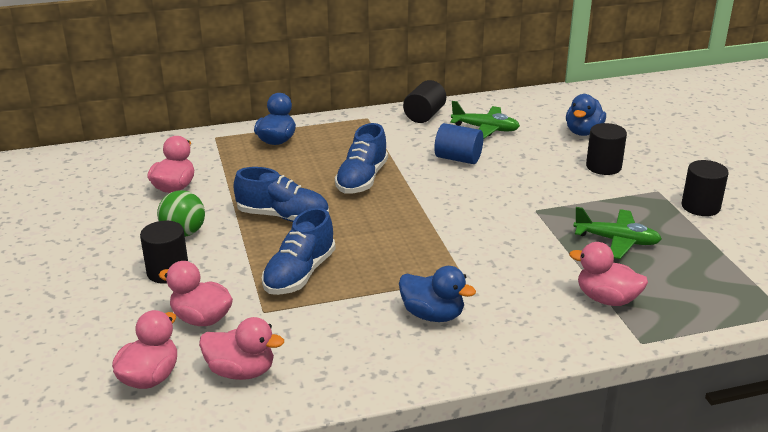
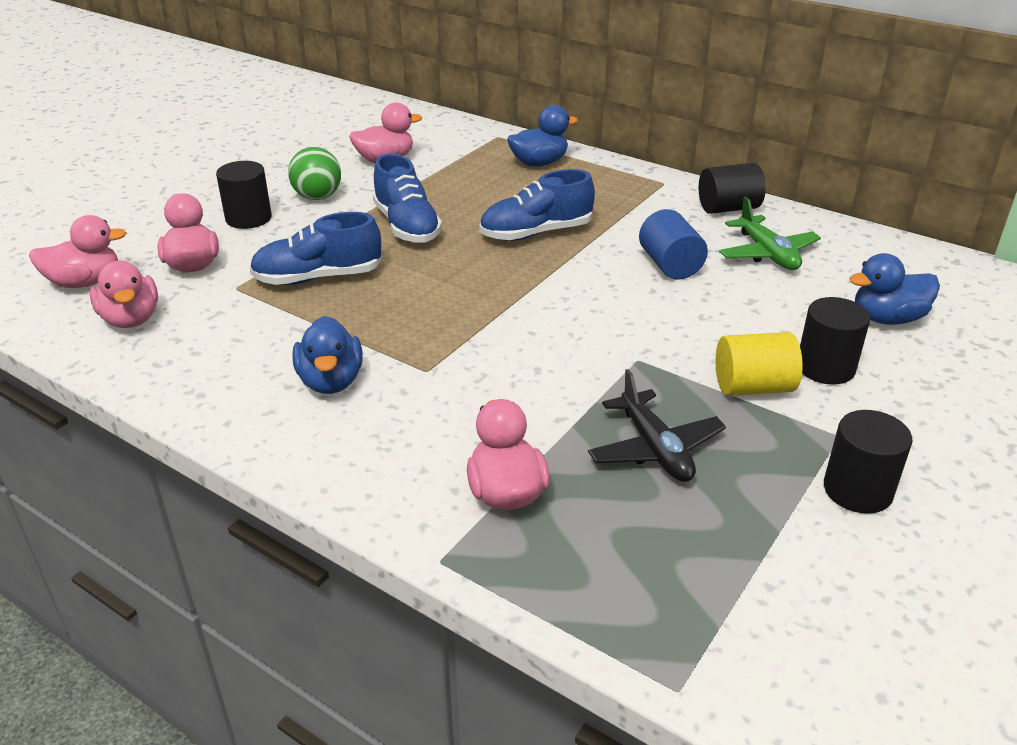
camera: 50 degrees right, 5 degrees up
(597, 192) = (753, 387): none -> yellow cylinder
(617, 241) = (655, 449): green plane -> black plane

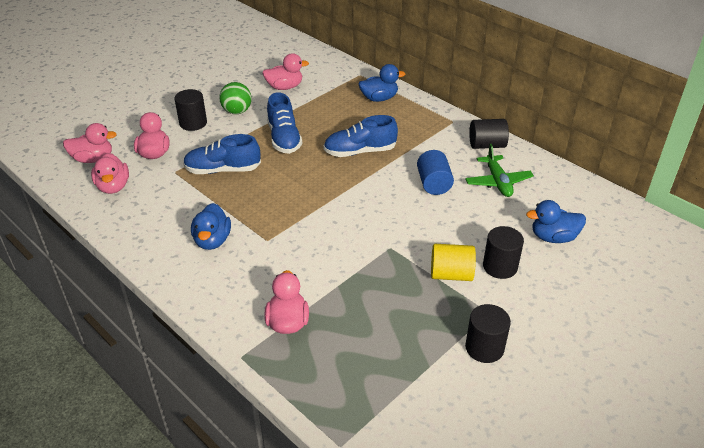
camera: 10 degrees right, 5 degrees up
(655, 449) = (379, 306): black plane -> none

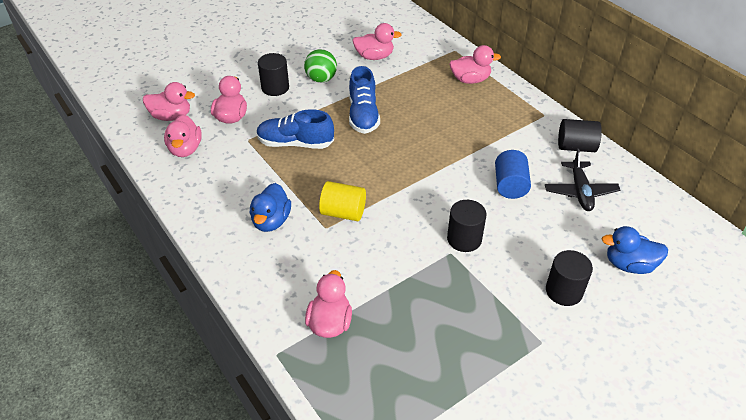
camera: 10 degrees right, 5 degrees up
(360, 151) = (439, 139): blue shoe -> none
(379, 98) = (470, 80): blue duck -> pink duck
(451, 274) = (509, 292): yellow cylinder -> yellow cylinder (343, 212)
(484, 348) = (529, 383): black cylinder -> black cylinder (464, 239)
(498, 182) = (580, 191): green plane -> black plane

